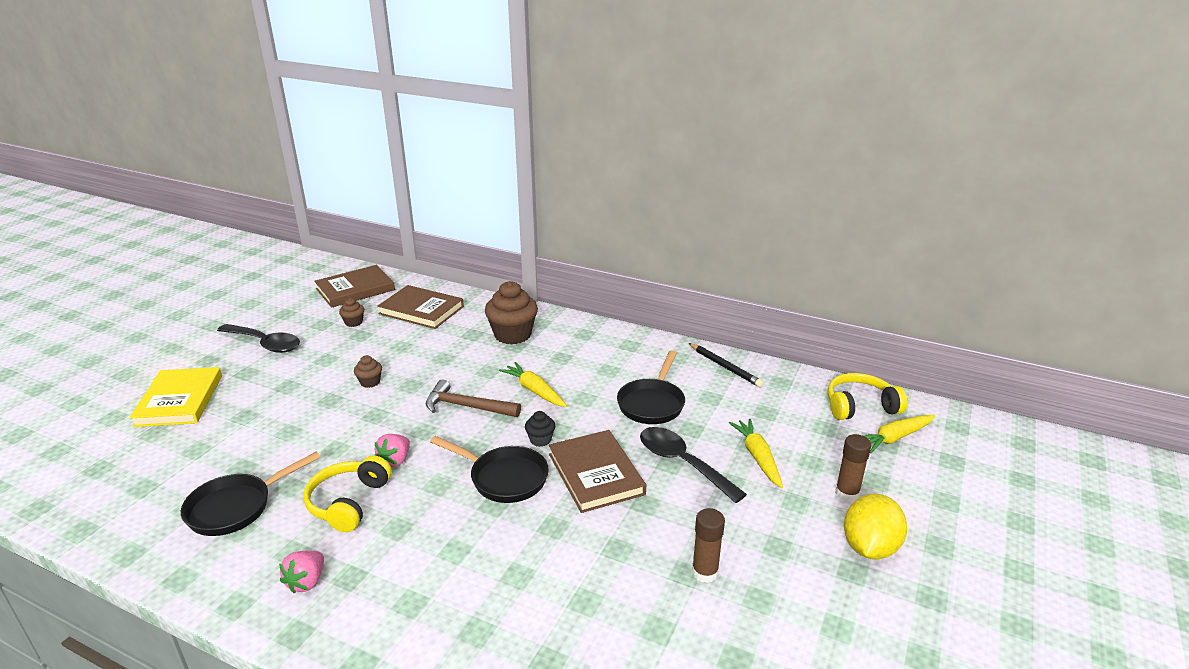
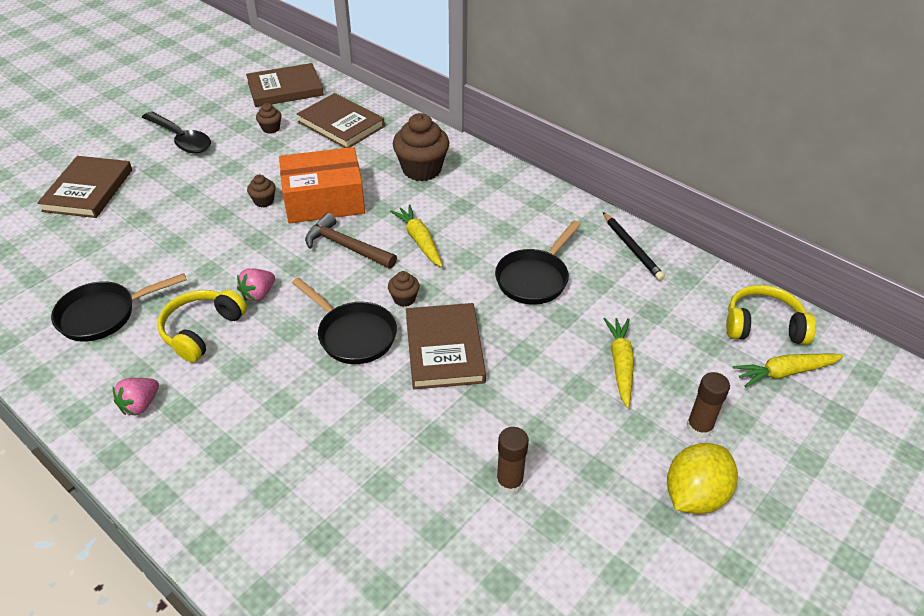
camera: 15 degrees right, 15 degrees up
(179, 400) = (88, 190): yellow book -> brown book
(429, 372) = (324, 200): none -> orange box
(540, 440) = (404, 299): black cupcake -> brown cupcake
(682, 463) = (537, 355): black spoon -> none

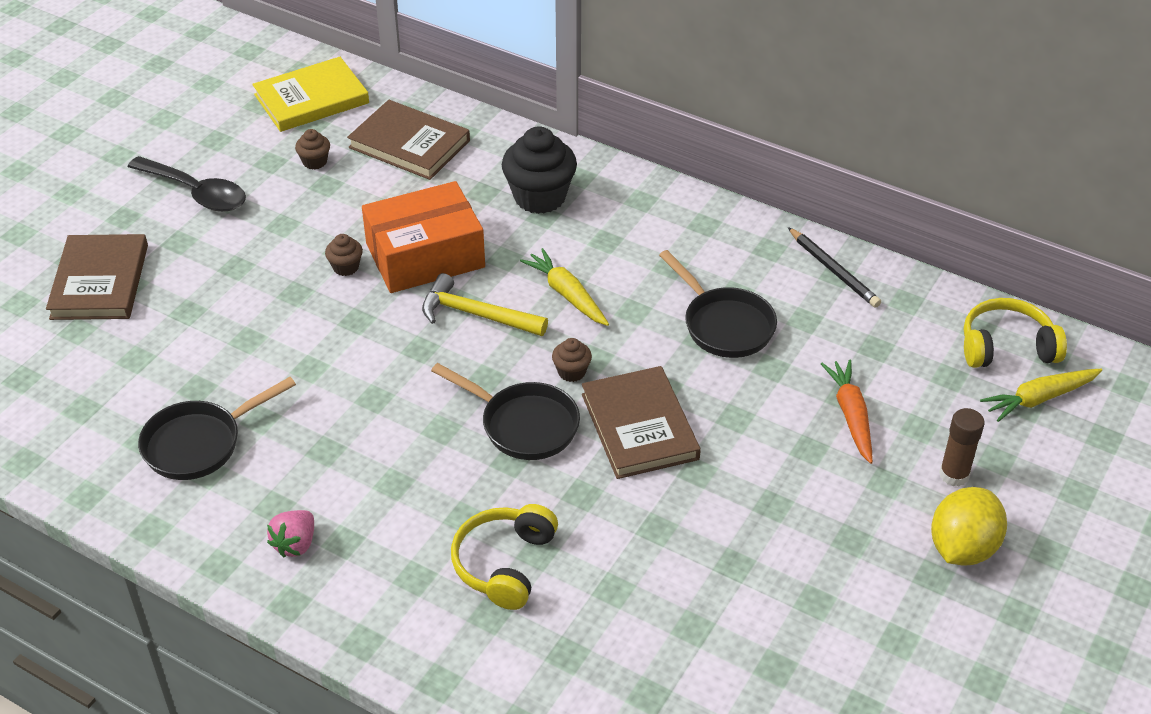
camera: 10 degrees left, 0 degrees up
(202, 331) = (334, 446): yellow headphones -> yellow headphones (505, 564)
(258, 294) = (387, 391): pink strawberry -> none
(285, 89) = (311, 99): brown book -> yellow book
(346, 247) = (476, 315): brown hammer -> yellow hammer
(422, 169) = (539, 197): brown cupcake -> black cupcake
(509, 482) = (757, 565): brown glue stick -> none
(534, 278) = (724, 325): black pan -> black pan turned 60 degrees counterclockwise
(620, 364) = (851, 415): yellow carrot -> orange carrot

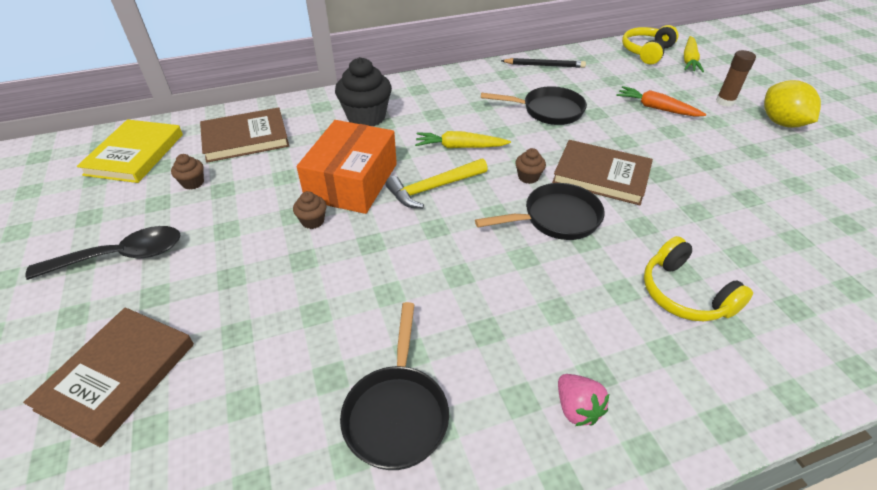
camera: 50 degrees left, 0 degrees up
(99, 281) = (117, 376): brown book -> brown book turned 75 degrees clockwise

